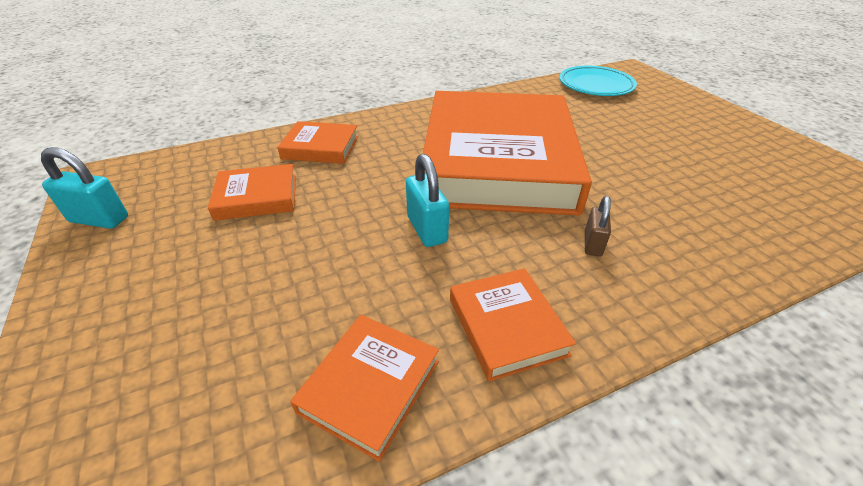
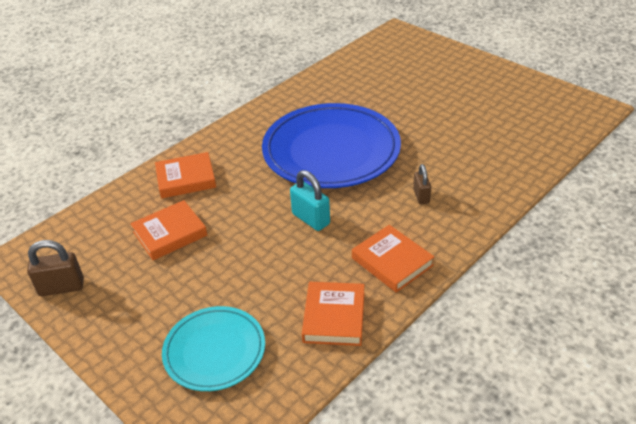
camera: 20 degrees left, 0 degrees up
(99, 219) = (62, 287): turquoise padlock -> brown padlock
(498, 160) = (331, 151): orange book -> blue plate
(595, 85) = (374, 57): turquoise plate -> turquoise plate (214, 351)

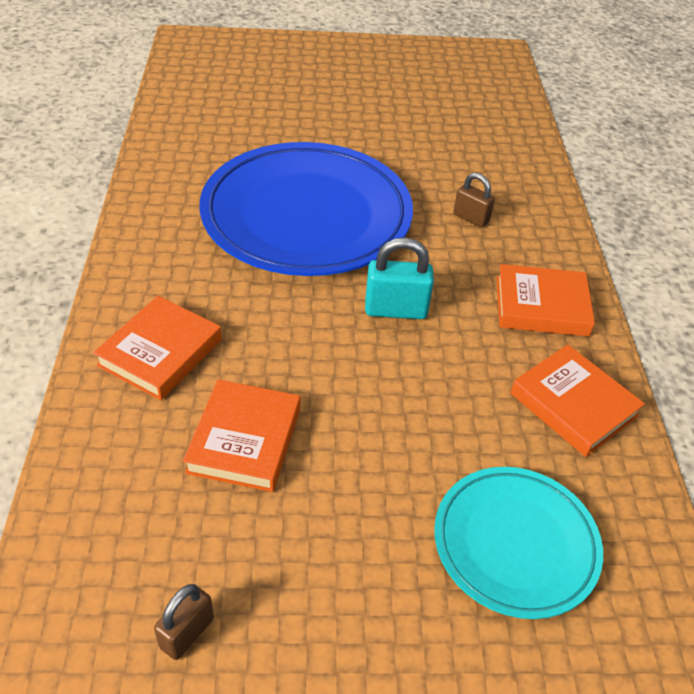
camera: 50 degrees left, 5 degrees up
(62, 287) = (187, 633): brown padlock -> brown padlock, size x0.65

